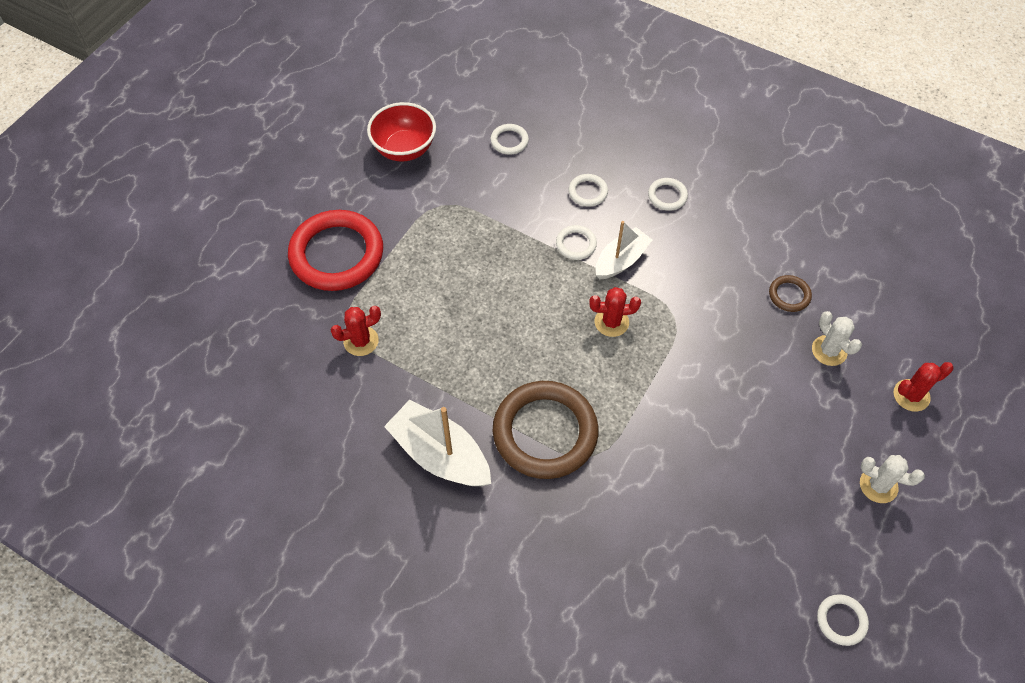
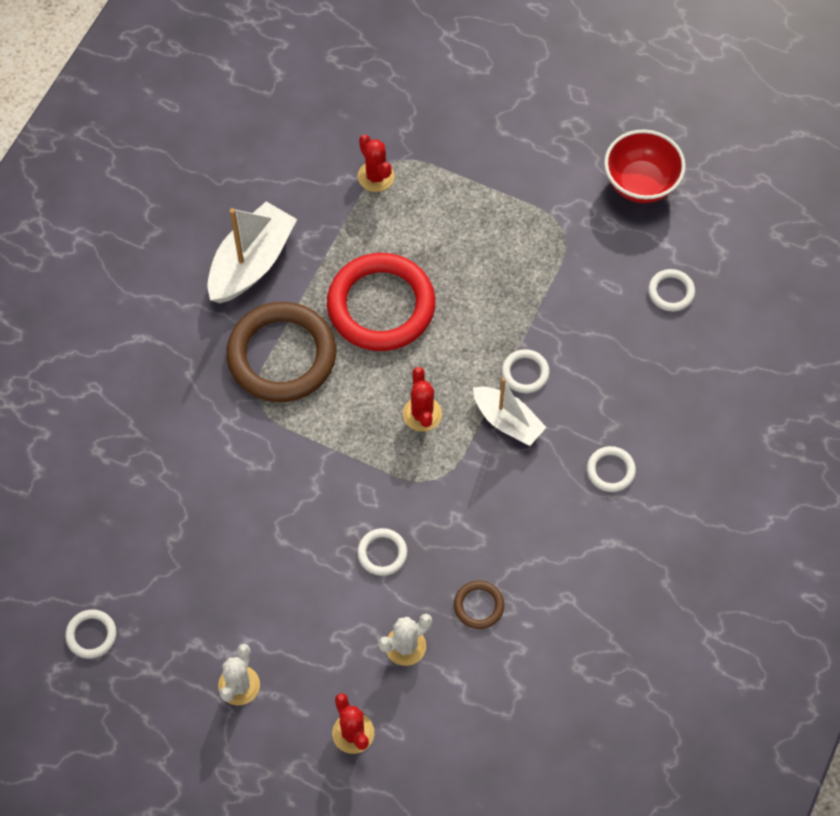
camera: 85 degrees right, 5 degrees up
(337, 254) = (483, 138): red ring -> red ring (381, 306)
(588, 192) = (604, 382): white ring -> white ring (382, 553)

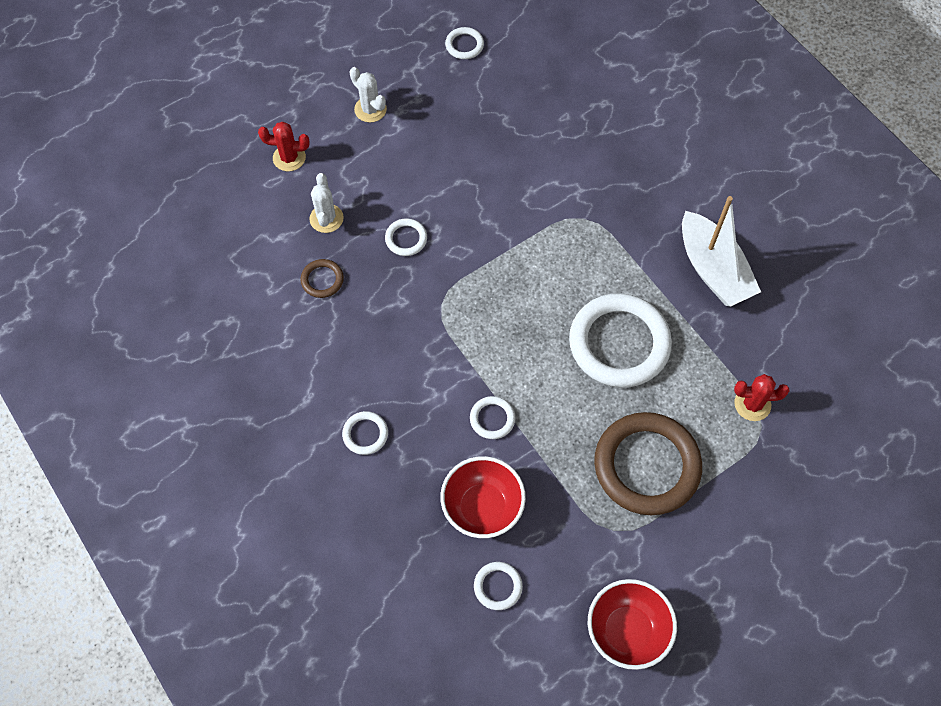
camera: 120 degrees right, 0 degrees up
(282, 355) = (614, 252): brown ring -> brown ring (646, 466)
(381, 306) = (619, 343): red ring -> white ring
(422, 414) = (502, 323): red cactus -> none
(507, 421) = (457, 381): white boat -> none
(612, 338) = (482, 508): none -> red bowl

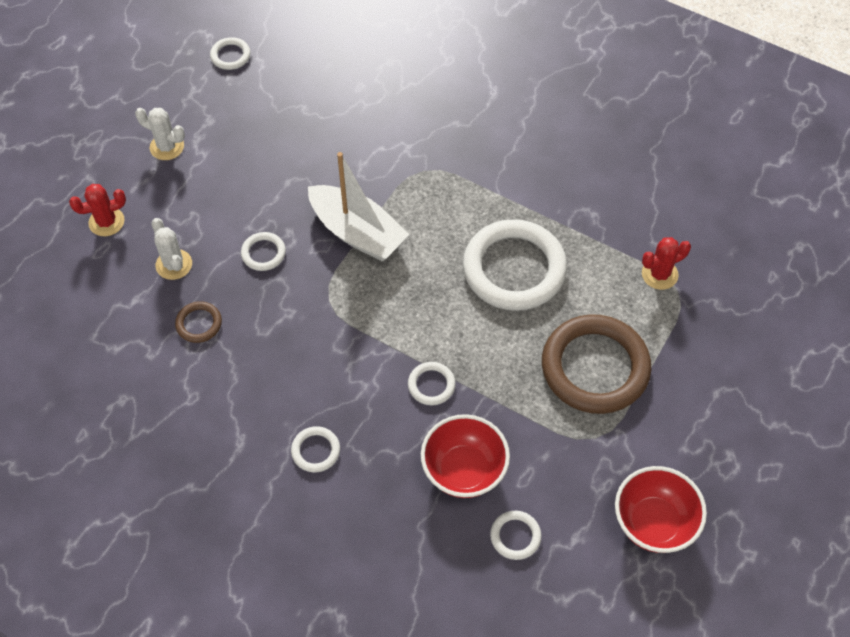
camera: 25 degrees left, 5 degrees down
(713, 270) = (564, 171): white boat -> white boat (357, 233)

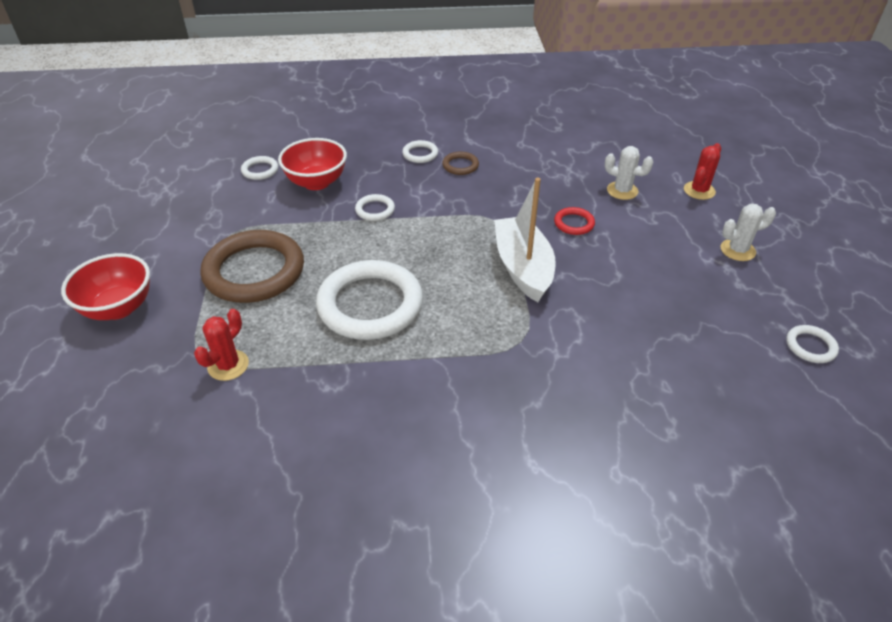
camera: 145 degrees right, 15 degrees down
(199, 324) = (563, 172): brown ring -> brown ring (460, 165)
(263, 253) = (574, 223): white ring -> red ring
(357, 233) = (523, 267): white boat -> white boat turned 75 degrees clockwise
(653, 523) = (164, 210): red bowl -> red bowl (119, 308)

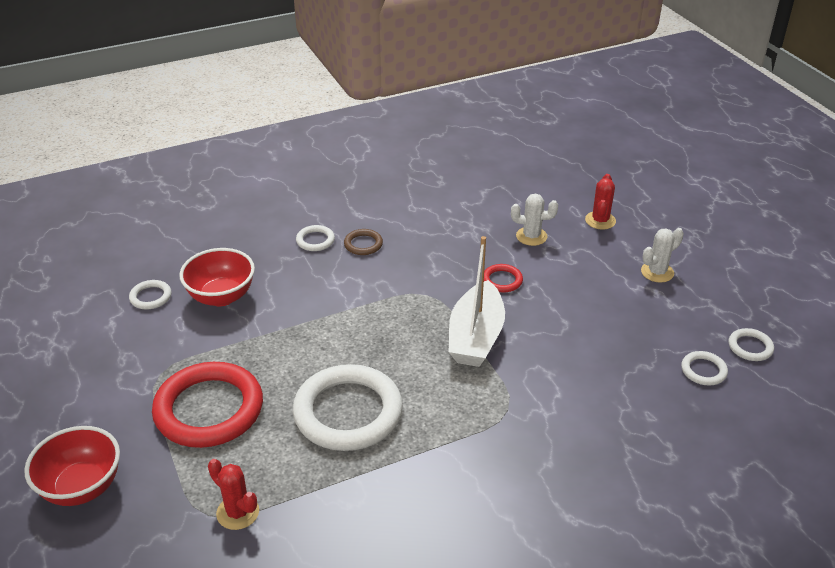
camera: 20 degrees left, 5 degrees down
(228, 365) = (238, 512): red cactus -> red cactus turned 60 degrees counterclockwise
(254, 271) = (209, 409): brown ring -> red ring
(375, 210) = (300, 312): white ring -> white ring (703, 370)
(523, 267) = (476, 337): white boat -> white boat turned 135 degrees counterclockwise

